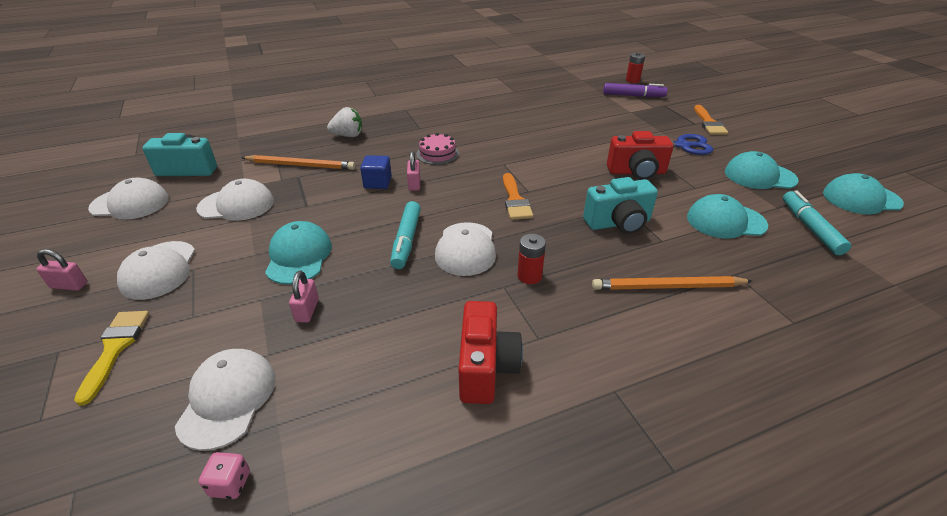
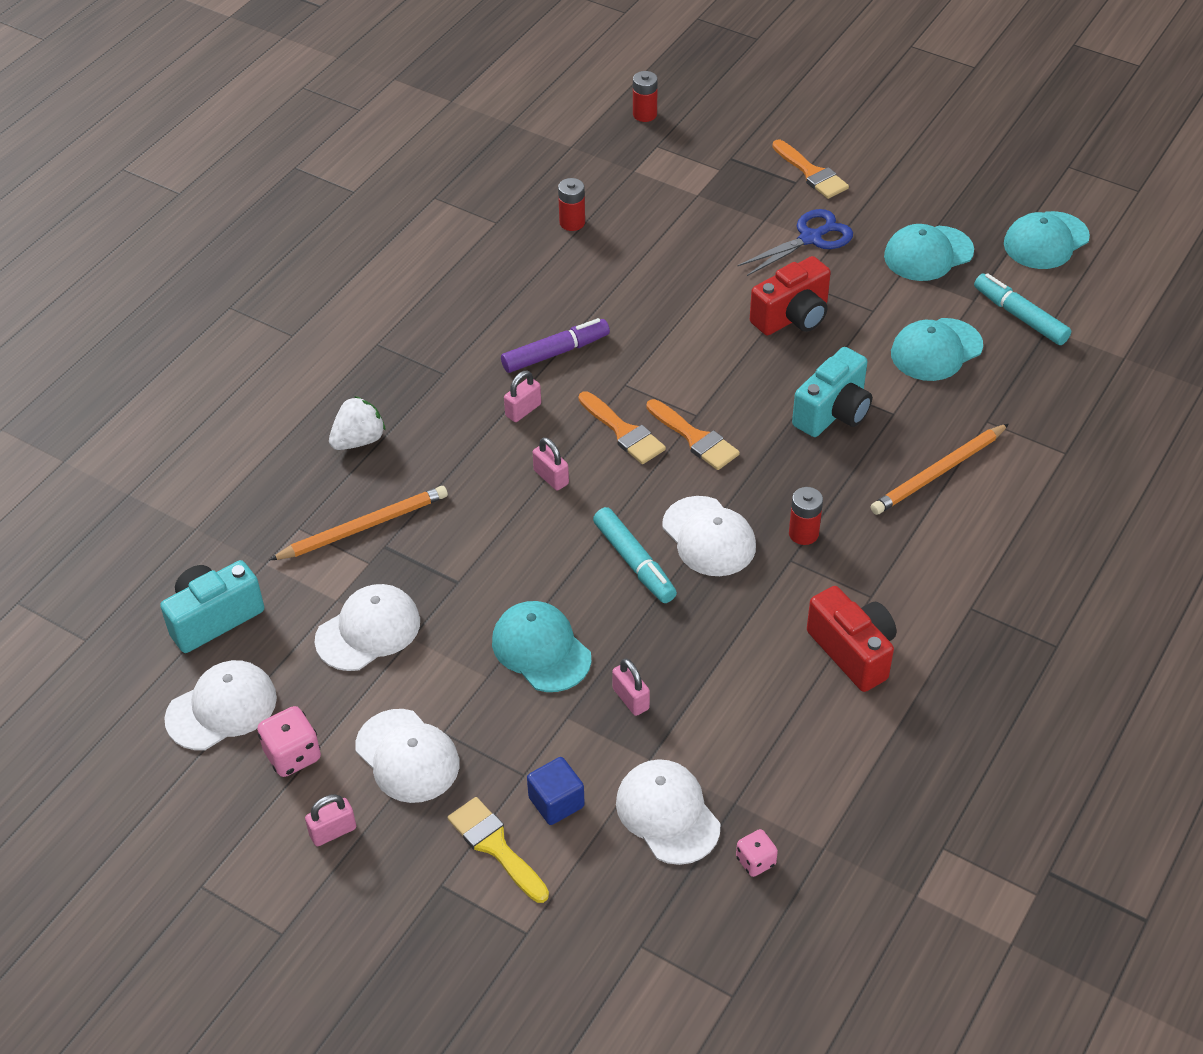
camera: 35 degrees left, 10 degrees up
(118, 239) = (292, 755): none -> pink dice
(377, 183) = (503, 500): blue cube -> blue cube (556, 802)
(437, 154) = (523, 410): pink cake -> pink padlock
(478, 182) = (623, 432): none -> orange brush
(551, 101) = (572, 223): none -> red battery
(633, 96) = (673, 154): purple marker -> purple marker (555, 353)

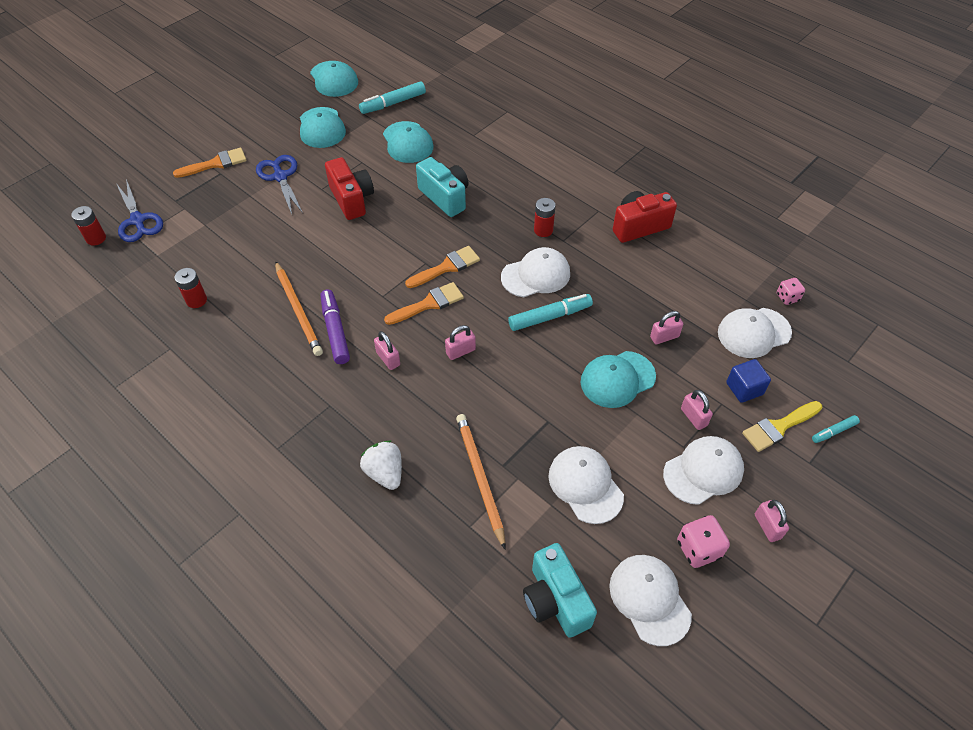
camera: 80 degrees left, 5 degrees up
(493, 741) = (693, 417): none -> pink padlock
(500, 918) = (834, 431): none -> turquoise marker
(685, 138) = (138, 220): none -> blue scissors
(938, 473) = (509, 163): orange pencil -> orange pencil (298, 310)

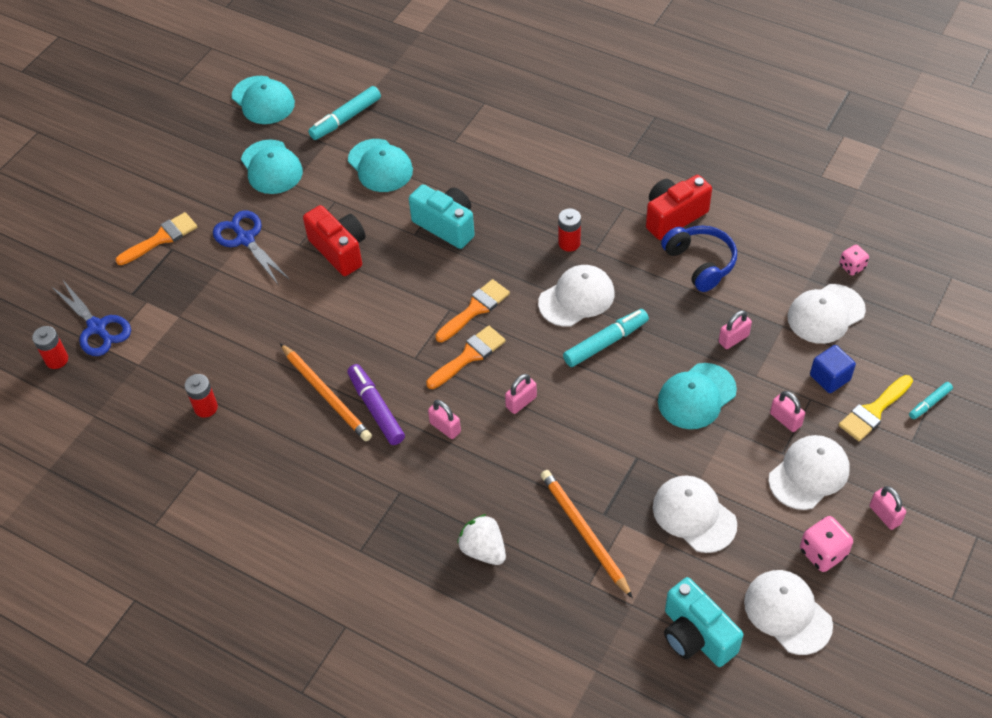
camera: 10 degrees left, 0 degrees up
(652, 268) = (700, 263): none -> blue headphones

